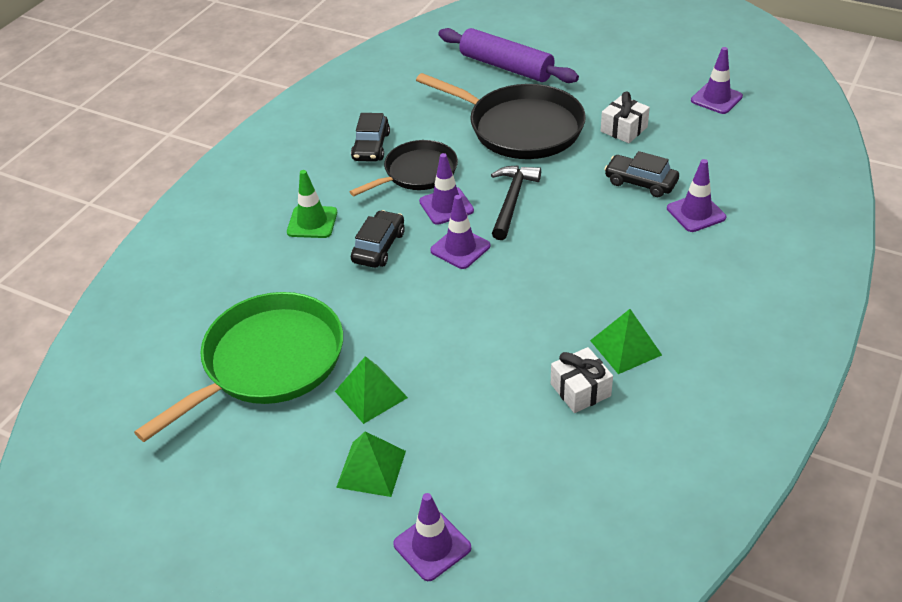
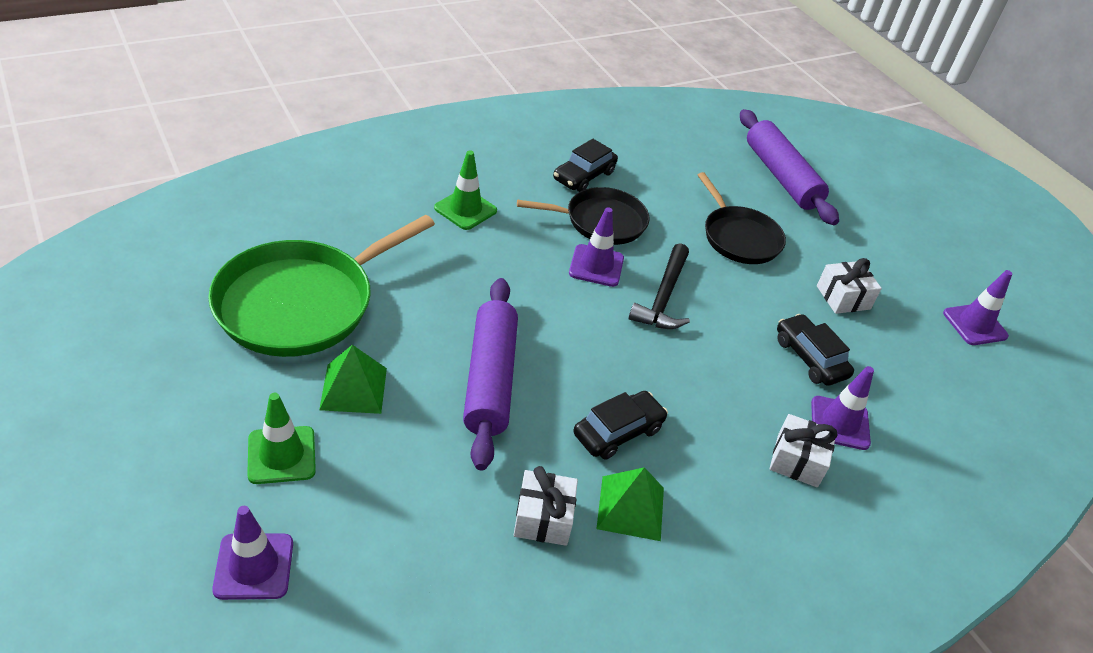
camera: 25 degrees right, 0 degrees up
(267, 362) = (302, 303): green pan -> green pan turned 150 degrees clockwise
(371, 469) = (281, 455): green pyramid -> green traffic cone
(379, 247) = (499, 264): black car -> black car (618, 432)
(456, 327) = (490, 379): none -> purple rolling pin
(460, 248) = (569, 311): purple traffic cone -> none
(512, 200) = (663, 298): black hammer -> black hammer turned 150 degrees clockwise
(520, 128) = (739, 237): black pan -> black pan, size x0.62
(693, 253) = (797, 461): none -> white gift

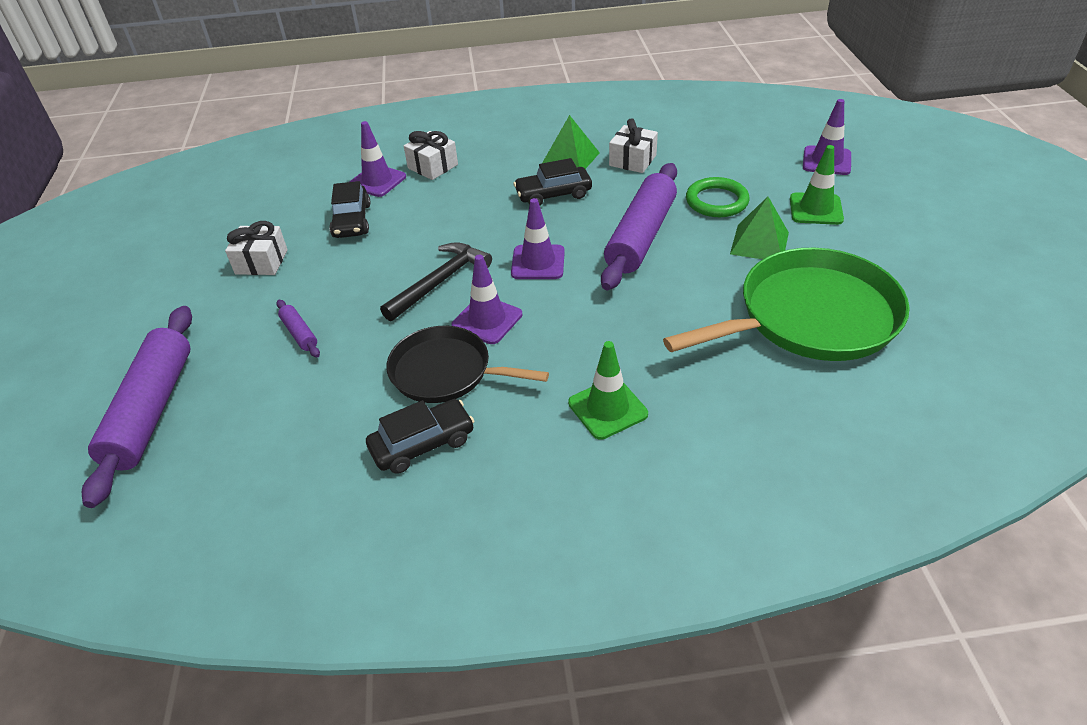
camera: 150 degrees left, 0 degrees up
(411, 450) = (716, 201): none -> green ring
(739, 237) = (299, 333): black pan -> purple rolling pin
(974, 325) = (170, 227): purple traffic cone -> purple traffic cone (538, 262)

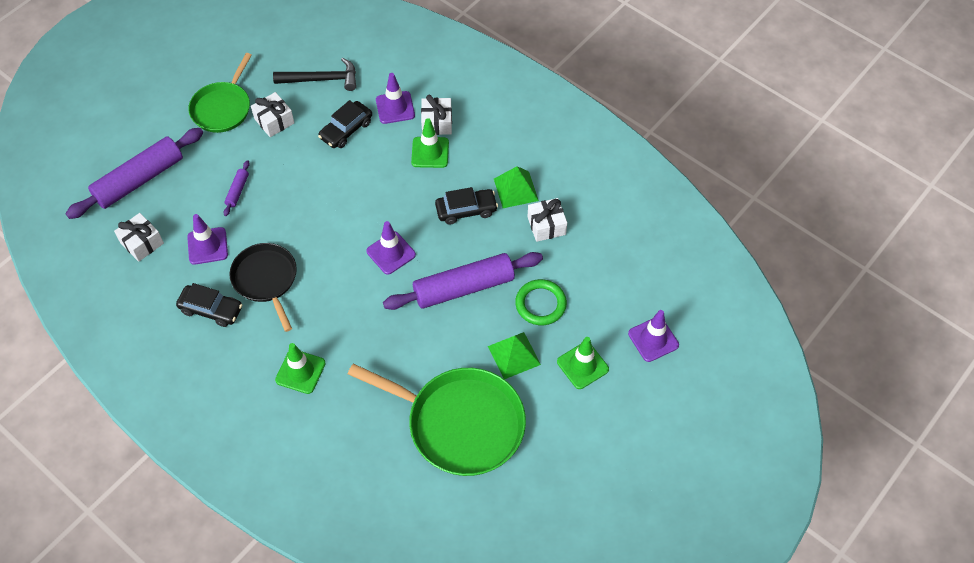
camera: 45 degrees right, 15 degrees up
(182, 290) = (223, 108): none -> green pan
(238, 459) = (142, 243): none -> white gift
(440, 281) = (332, 219): black hammer -> black hammer (322, 79)
(458, 185) = (430, 152): none -> green traffic cone
(487, 320) = (320, 266): purple traffic cone -> purple traffic cone (207, 246)
(553, 194) = (466, 210): black car -> black car turned 135 degrees clockwise

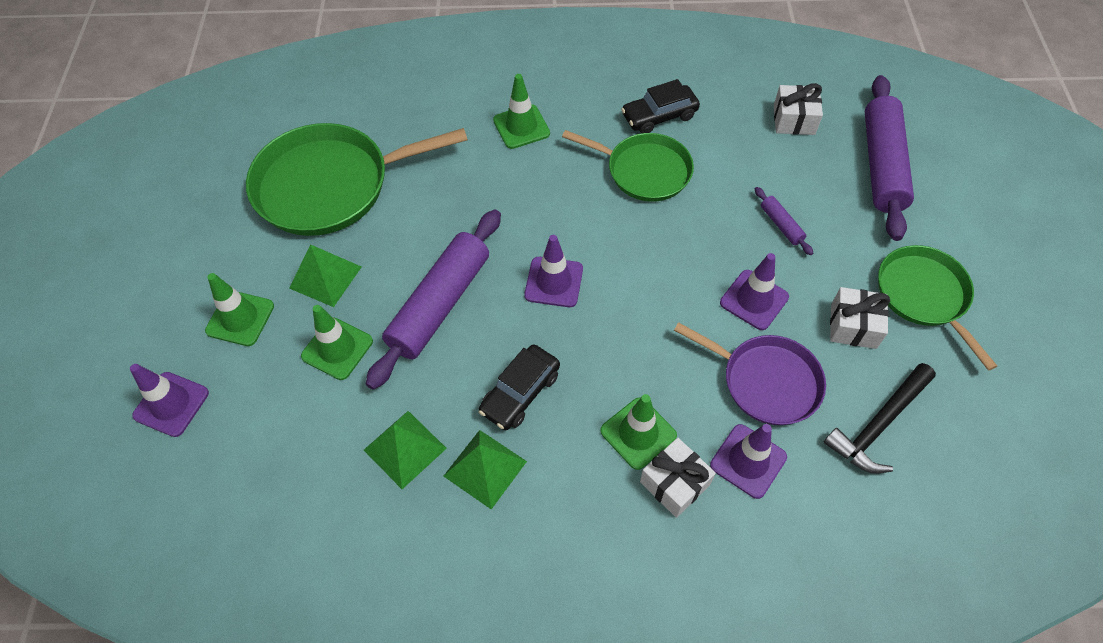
camera: 140 degrees right, 0 degrees up
(207, 246) = (735, 159): purple traffic cone -> purple traffic cone (754, 300)
(266, 280) = (644, 171): black pan -> green pan
(346, 130) = (765, 381): black car -> purple pan
(540, 304) = (337, 349): green ring -> green traffic cone
(546, 226) = (405, 449): white gift -> green pyramid

